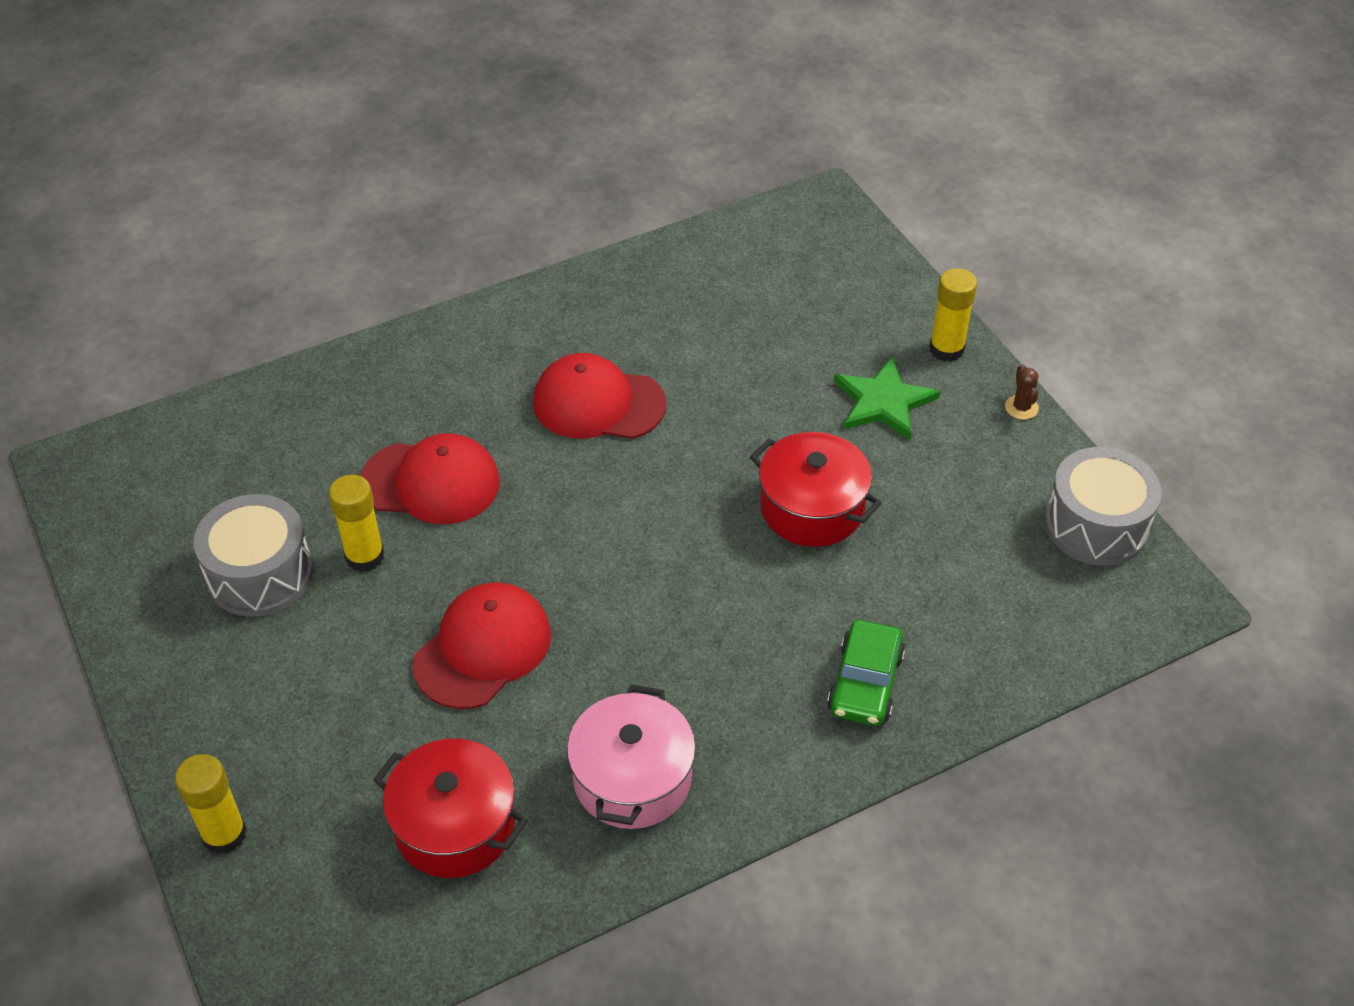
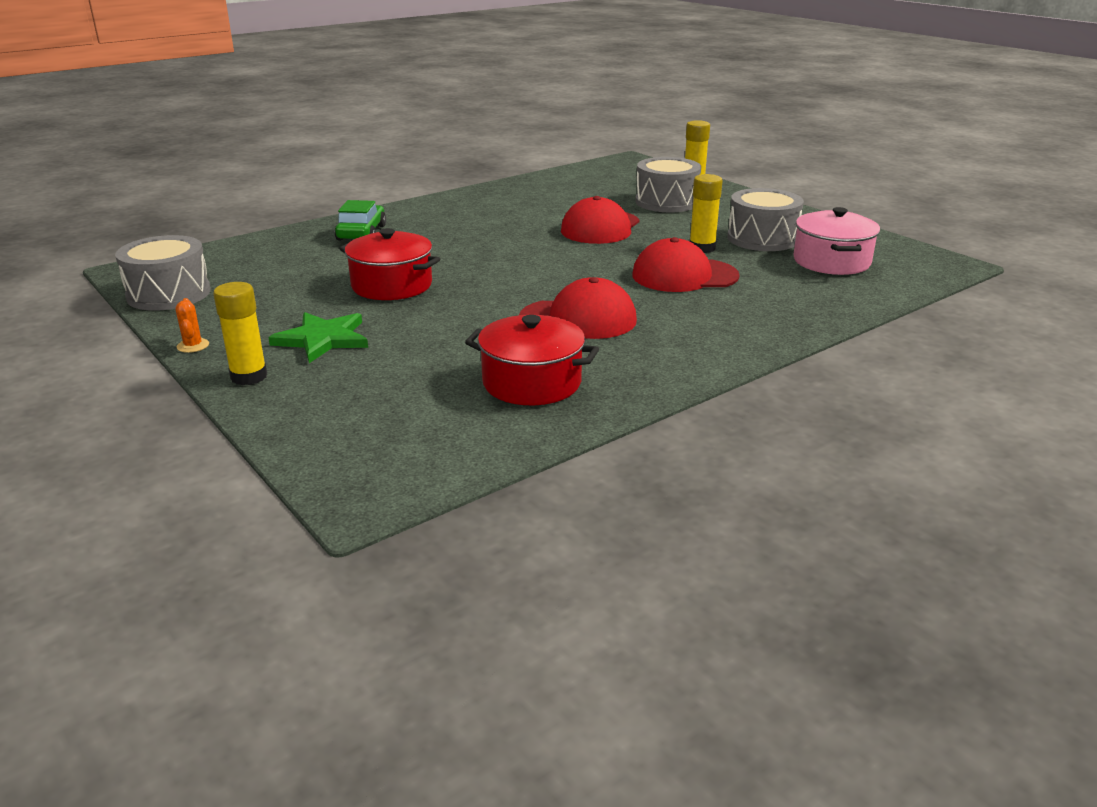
camera: 170 degrees right, 20 degrees down
(326, 741) = (666, 202): none -> grey drum
(455, 825) = (582, 190): red pot -> red pot (532, 382)
(632, 778) = (495, 204): pink pot -> pink pot (831, 261)
(1021, 407) = (193, 346): brown cactus -> orange cactus

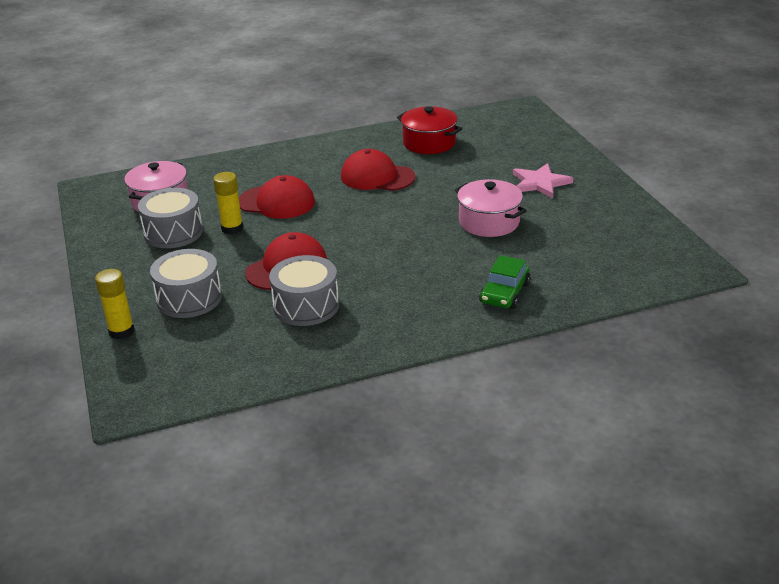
camera: 160 degrees left, 5 degrees up
(169, 294) = (657, 236): grey drum -> grey drum (306, 306)
(193, 346) = (621, 188): orange cactus -> none
(249, 376) = (581, 164): yellow glue stick -> none
(322, 339) = (540, 183): green star -> pink star
(392, 285) = (489, 222): red pot -> pink pot

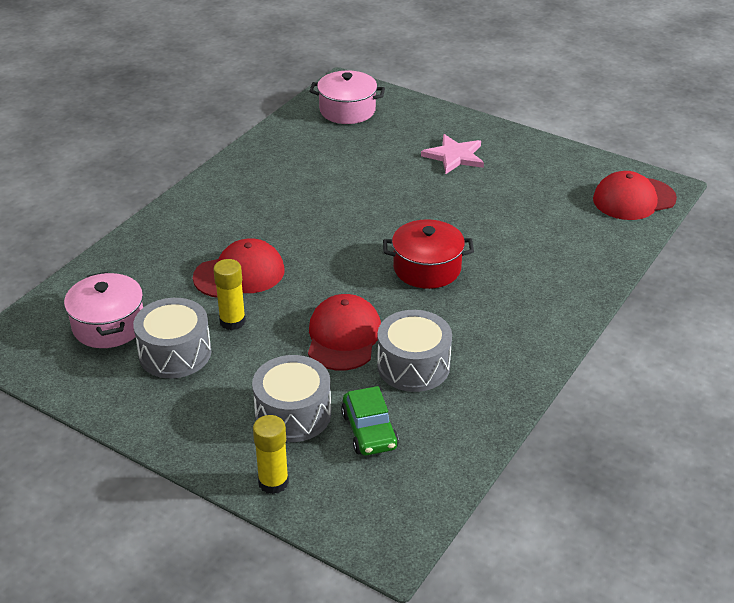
camera: 40 degrees left, 5 degrees up
(377, 177) = (302, 206): red cap -> red cap (633, 199)
(429, 143) = (305, 151): red pot -> red pot (427, 268)
(489, 222) = (461, 212): pink pot -> pink pot (347, 110)
(504, 293) = (558, 274): green car -> green car (369, 430)

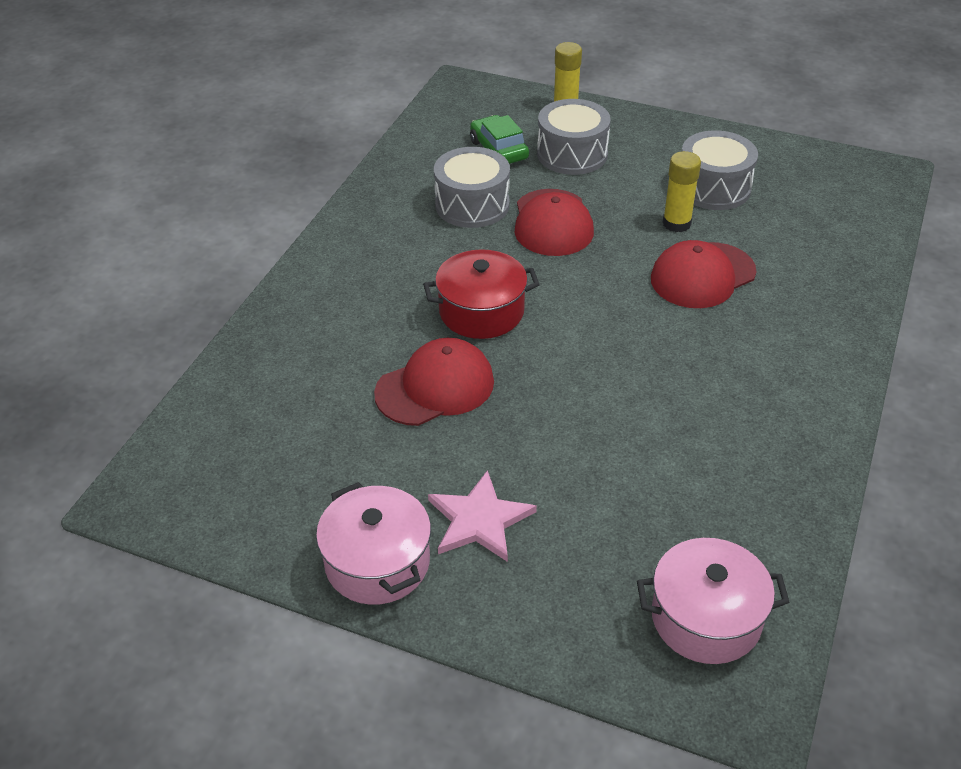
camera: 170 degrees right, 5 degrees up
(109, 325) = (801, 204): pink pot -> pink pot (377, 562)
(633, 199) = (191, 466): red cap -> red cap (435, 387)

